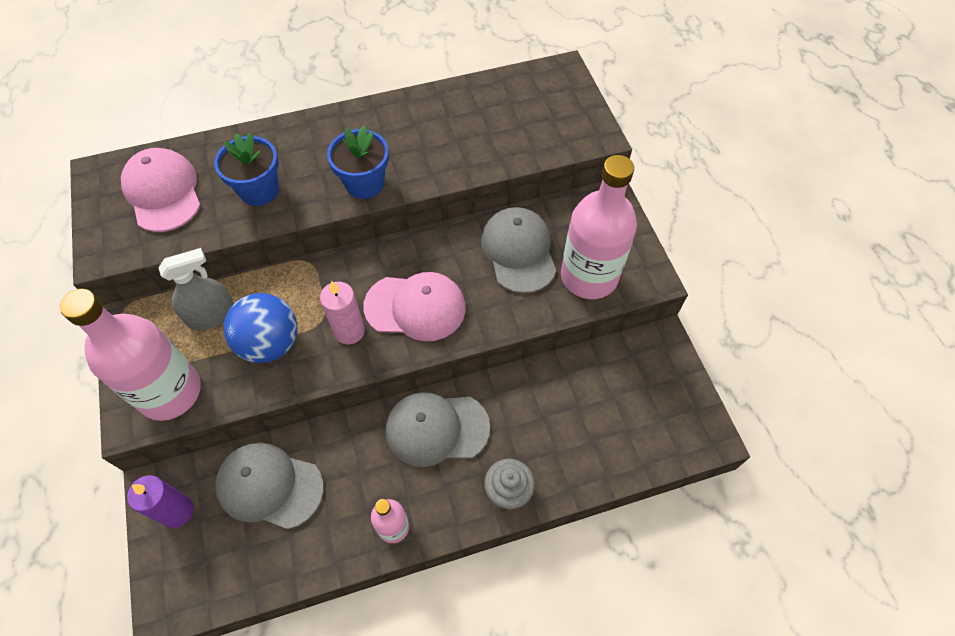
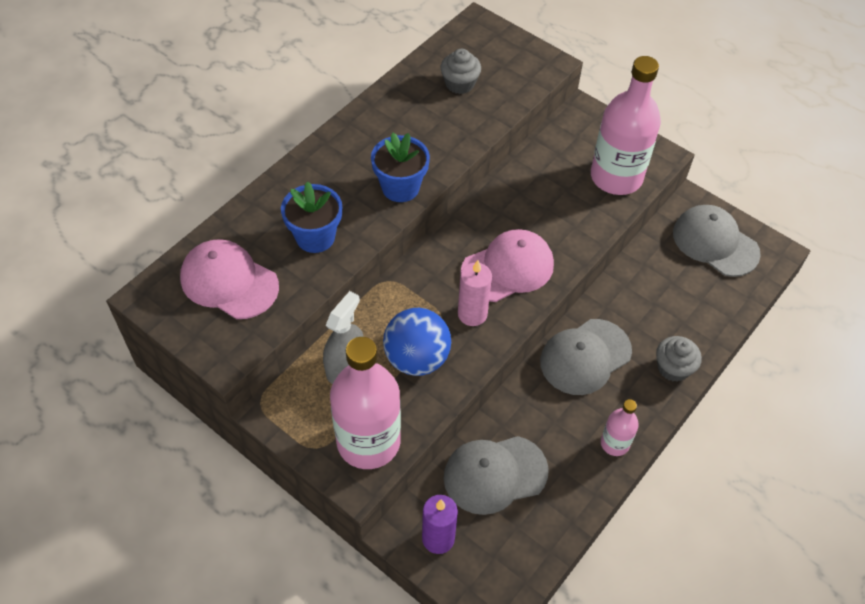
camera: 35 degrees left, 5 degrees down
(498, 117) = (459, 84): none -> grey cupcake
(518, 251) = (549, 185): grey cap -> grey cap (715, 243)

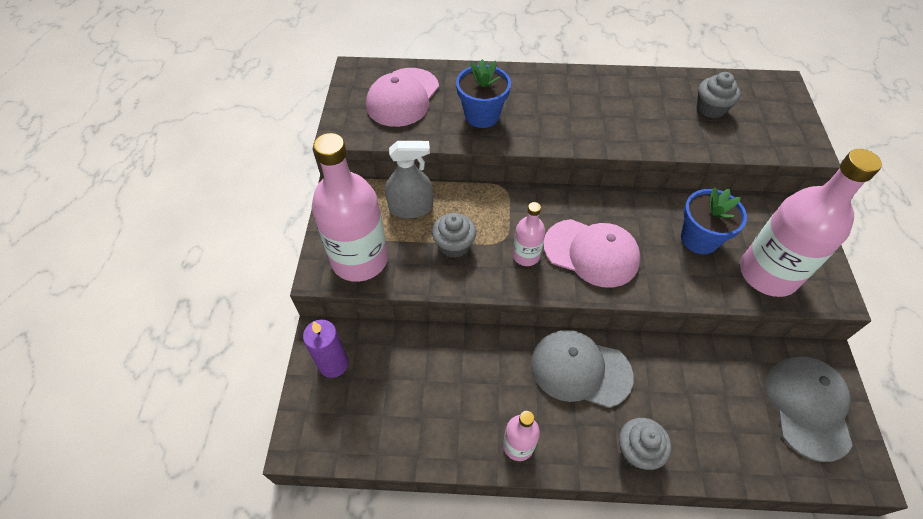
camera: 55 degrees right, 0 degrees up
(229, 282) = (403, 97): pink cap -> pink cap turned 150 degrees counterclockwise
(400, 187) = (575, 133): blue flower pot -> blue flower pot (699, 239)
(417, 358) = (454, 245): blue ball -> grey cupcake
(472, 314) = (526, 255): pink candle -> pink bottle
(494, 474) = (416, 369): grey cap -> none

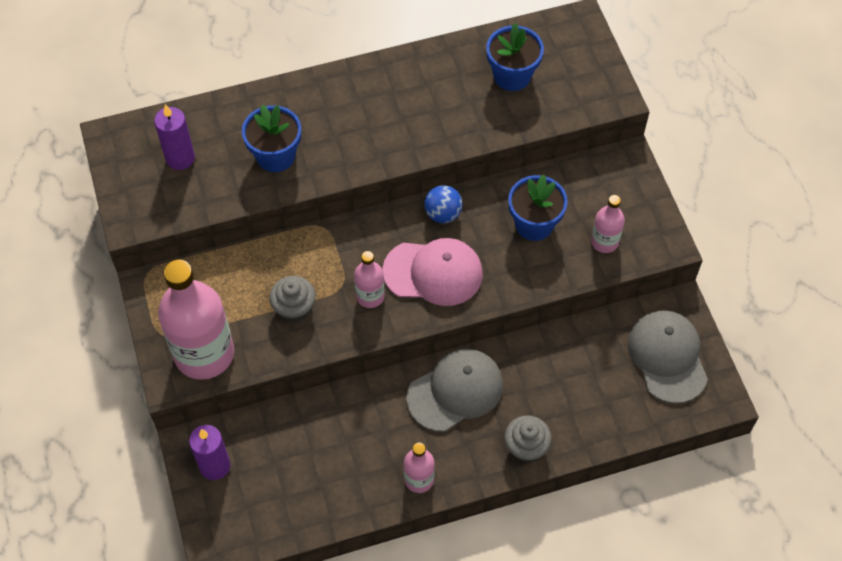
camera: 20 degrees left, 5 degrees up
(403, 97) = (180, 158): pink cap -> purple candle
(411, 208) = (233, 280): grey spray bottle -> none
(580, 369) = (455, 391): grey cap -> grey cap turned 150 degrees clockwise
(614, 207) = (443, 214): none -> blue ball
(711, 108) = (512, 76): grey cupcake -> blue flower pot
(768, 274) = (604, 242): pink bottle -> pink bottle, size x0.49

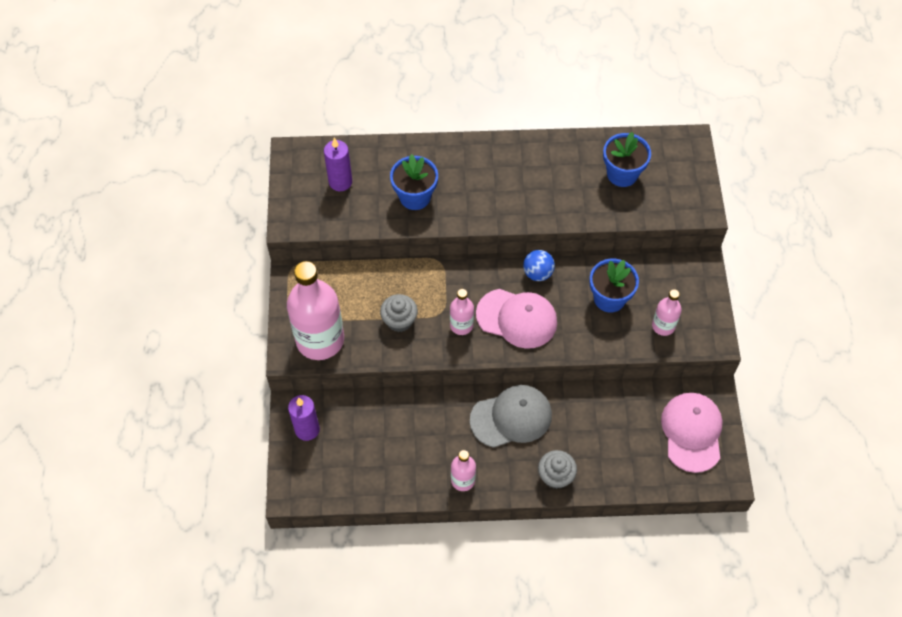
camera: 15 degrees right, 0 degrees up
(667, 357) = (692, 432): grey cap -> pink cap

